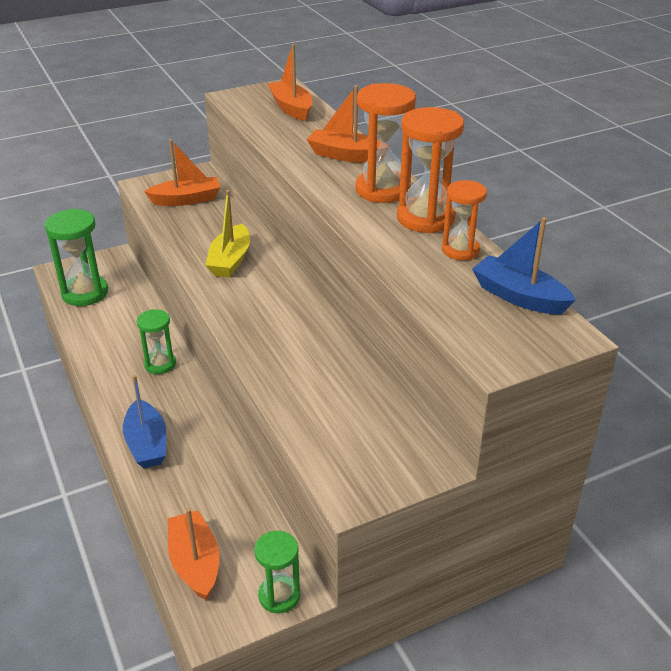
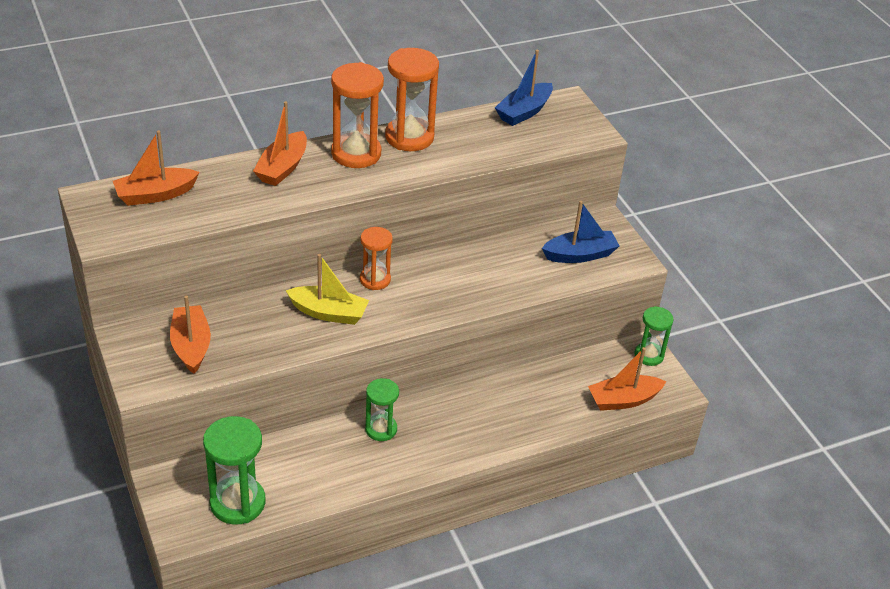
camera: 90 degrees left, 5 degrees up
(147, 444) = (494, 434): blue boat -> blue boat (580, 255)
(460, 250) = (461, 127): orange hourglass -> orange hourglass (375, 279)

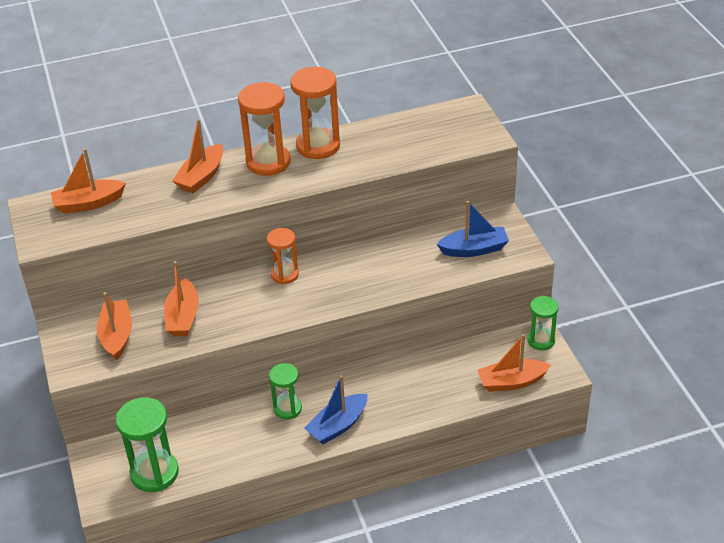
camera: 10 degrees right, 0 degrees up
(265, 325) = (183, 317): none -> orange boat
(329, 313) = (240, 305): yellow boat -> none
(524, 112) = (426, 119): blue boat -> blue boat (337, 426)

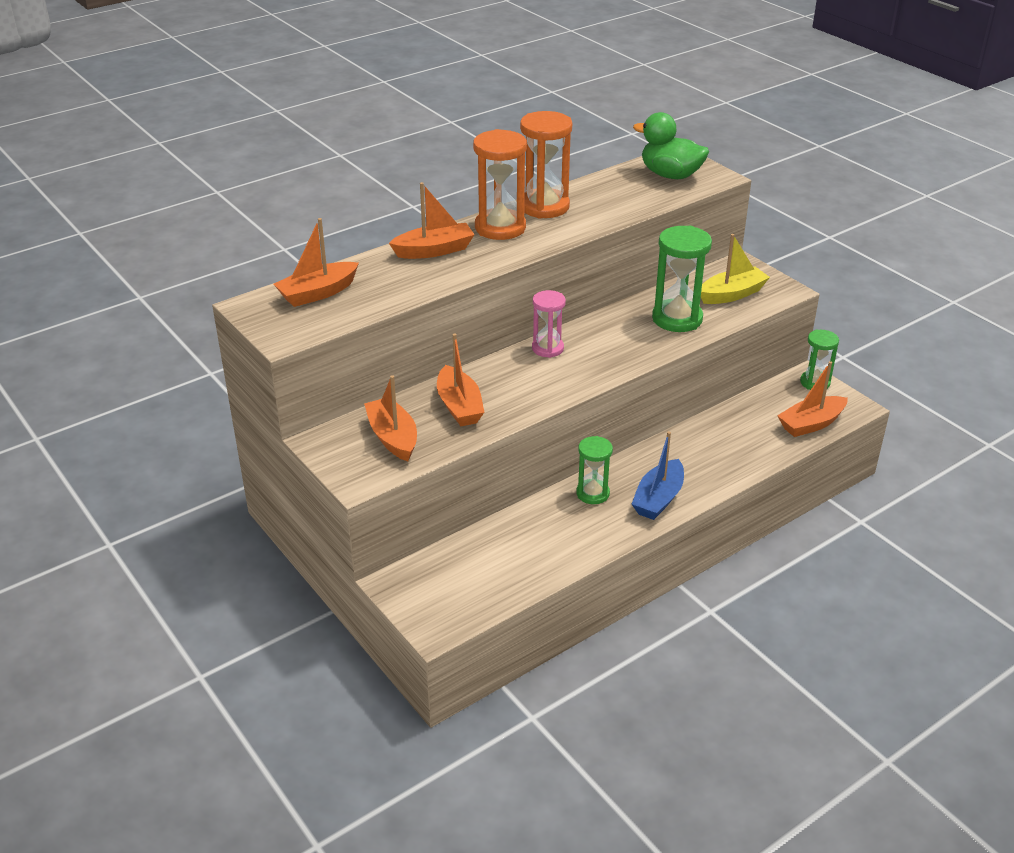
camera: 20 degrees left, 5 degrees down
(154, 473) = (481, 587): green hourglass -> green hourglass (677, 319)
(201, 177) = (434, 250): orange boat -> orange boat turned 120 degrees counterclockwise
(285, 275) = (547, 348): orange hourglass -> pink hourglass
(448, 129) = (670, 175): none -> green duck
(474, 249) = (732, 294): blue boat -> yellow boat

